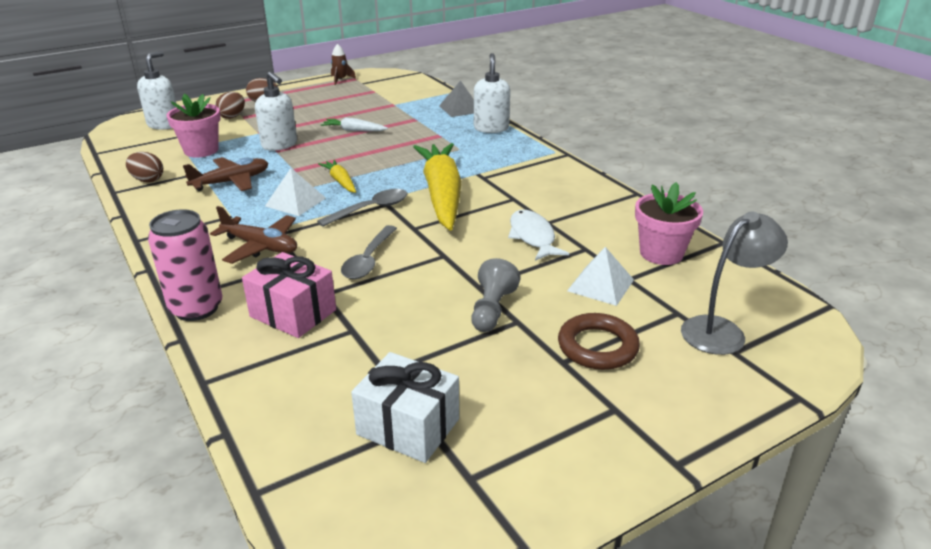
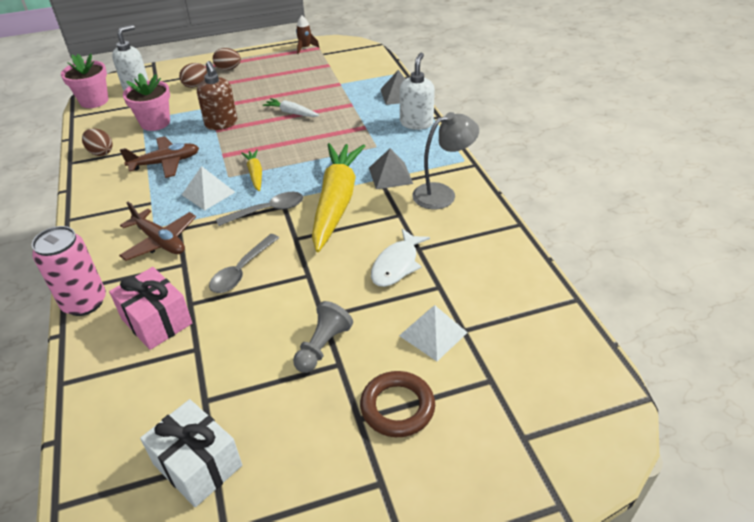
camera: 15 degrees right, 10 degrees up
(279, 145) = (221, 124): white soap dispenser -> brown soap dispenser
(487, 169) = (390, 175): none -> grey pyramid
(533, 237) = (396, 265): white fish -> white fish turned 150 degrees counterclockwise
(661, 253) = (508, 304): pink flower pot -> pink flower pot (94, 101)
(722, 330) = (523, 409): grey lamp -> grey lamp (442, 194)

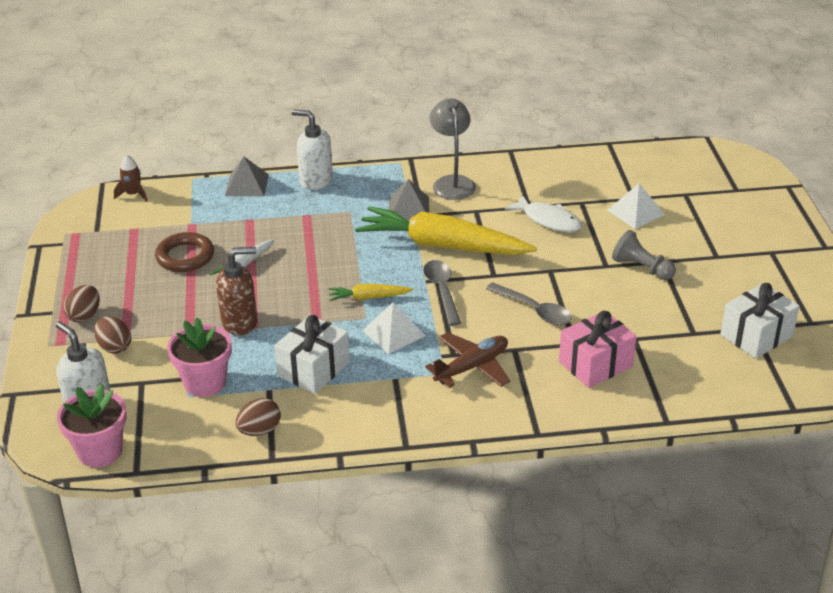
camera: 80 degrees left, 5 degrees down
(84, 302) = (559, 416): pink can -> none
(165, 163) = (313, 369): brown plane -> white gift
(305, 48) = (68, 244): brown rocket -> brown rocket (133, 194)
(397, 407) = (707, 238): brown ring -> brown ring (185, 256)

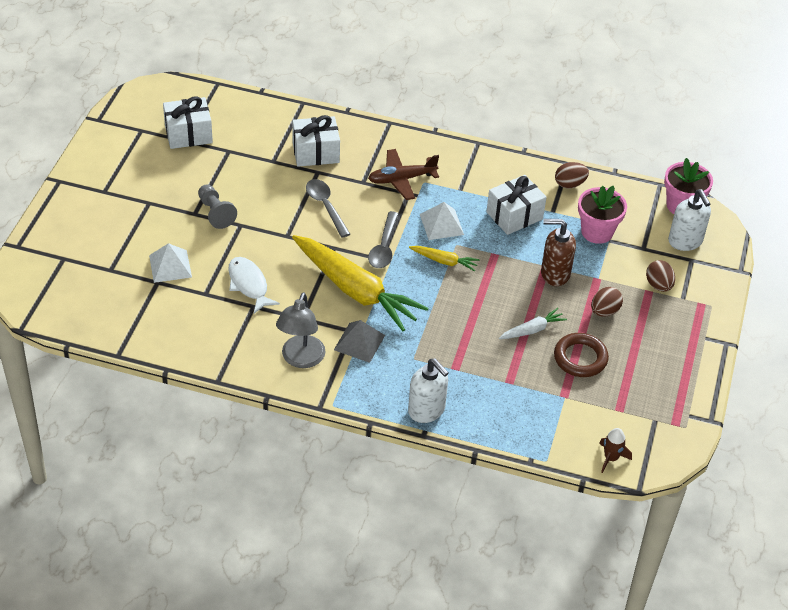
camera: 160 degrees left, 10 degrees up
(84, 316) = (678, 324): brown egg -> brown egg (604, 311)
(247, 185) = (495, 429): grey pyramid -> none
(595, 364) = (315, 152): pink gift -> white gift

